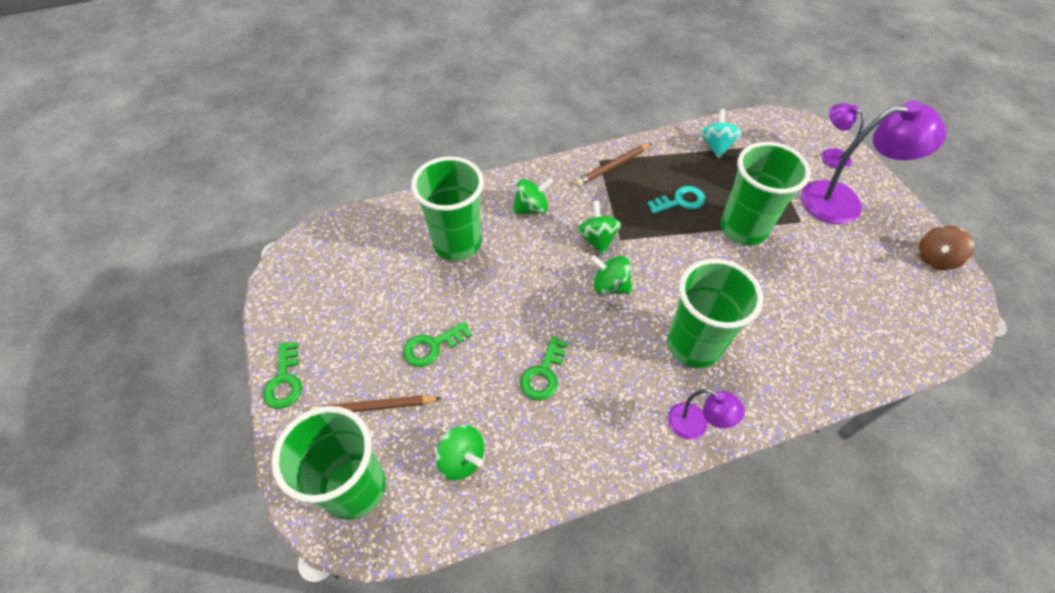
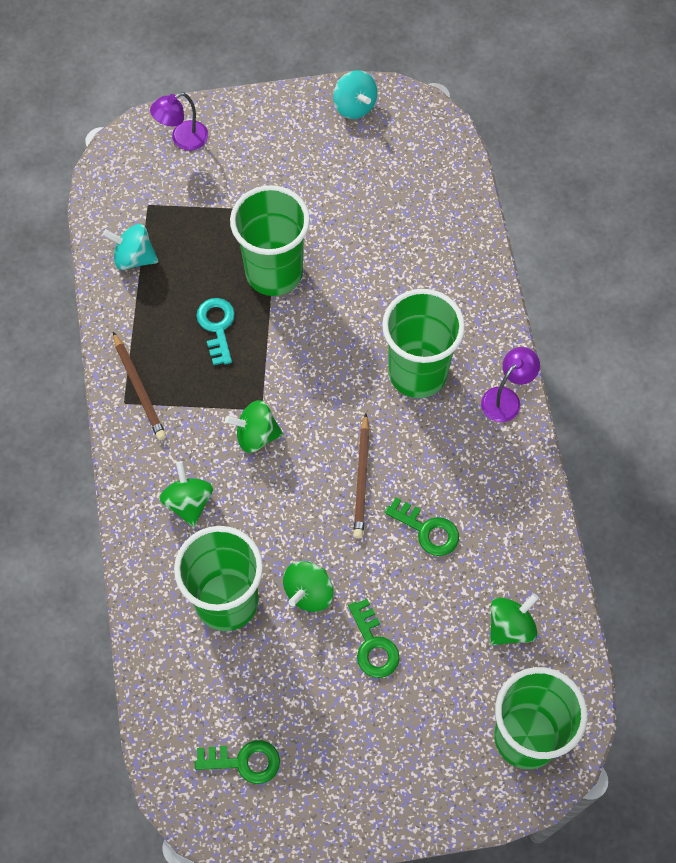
camera: 80 degrees left, 10 degrees up
(285, 381) = (390, 817): green key -> green key (244, 761)
(374, 407) = (439, 714): brown pencil -> brown pencil (362, 479)
(610, 286) = (326, 437): green spinning top -> green spinning top (309, 592)
(843, 202) = (258, 156): purple lamp -> none
(934, 258) = (354, 106): brown spinning top -> turquoise spinning top

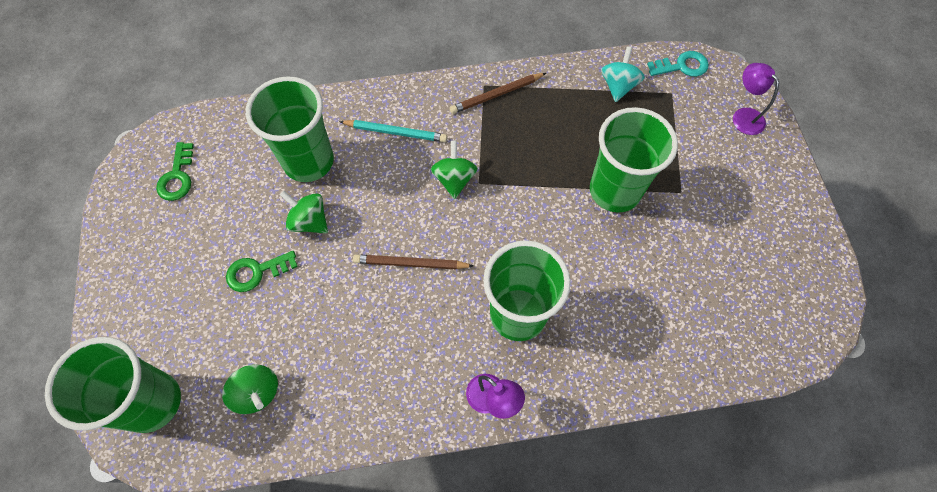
camera: 90 degrees right, 0 degrees up
(188, 502) = (395, 132): green spinning top -> turquoise pencil
(217, 326) = (557, 148): turquoise key -> turquoise key (682, 66)
(354, 106) = (813, 259): turquoise spinning top -> none
(427, 530) = (358, 319): green key -> none

